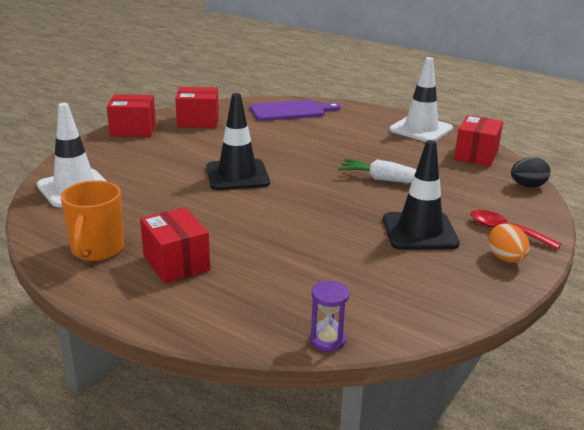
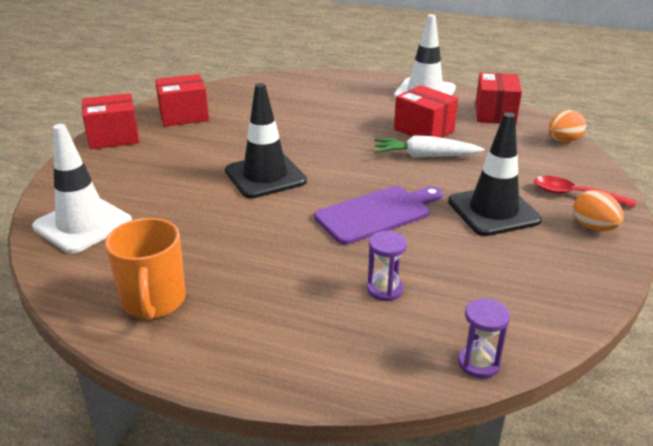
camera: 15 degrees left, 5 degrees up
(176, 263) = (258, 300): red box -> red box (424, 130)
(283, 273) = (384, 289): none -> purple hourglass
(291, 111) = (279, 89): purple cutting board -> purple cutting board (377, 213)
(527, 186) = (563, 140): black egg -> orange egg

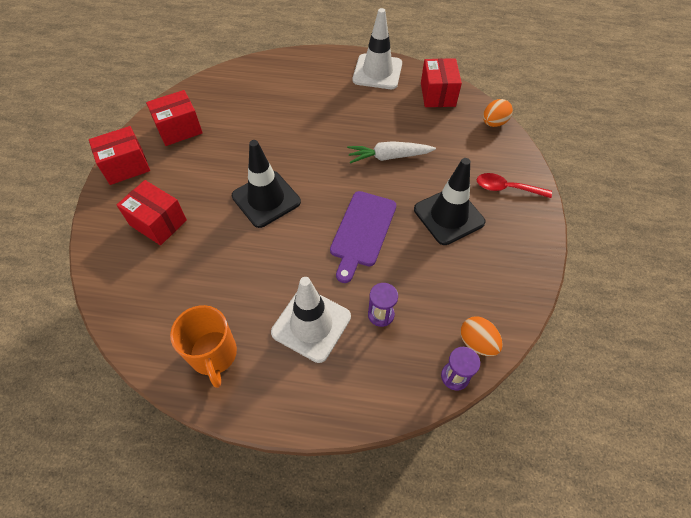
camera: 10 degrees left, 25 degrees up
(83, 224) = (133, 278): white traffic cone -> white traffic cone (311, 324)
(377, 213) = (362, 231): purple cutting board -> purple cutting board turned 150 degrees clockwise
(424, 130) = (383, 123): red box -> red box (158, 222)
(593, 227) = (522, 224): orange egg -> orange egg (477, 342)

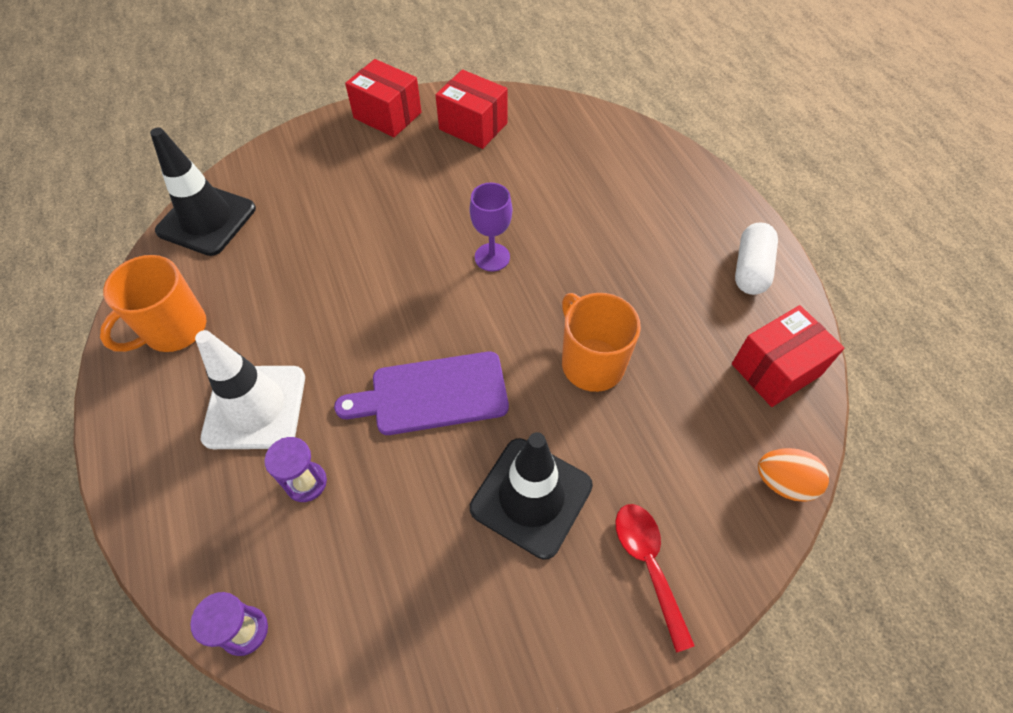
camera: 60 degrees right, 0 degrees up
(158, 222) = (326, 184): red box -> none
(266, 199) = (421, 262): black traffic cone -> black traffic cone (207, 220)
(289, 165) = (492, 257): none -> purple goblet
(377, 72) = (750, 269): white traffic cone -> white capsule
(389, 157) = (591, 363): white carrot -> orange mug
(477, 342) = (315, 640): orange egg -> none

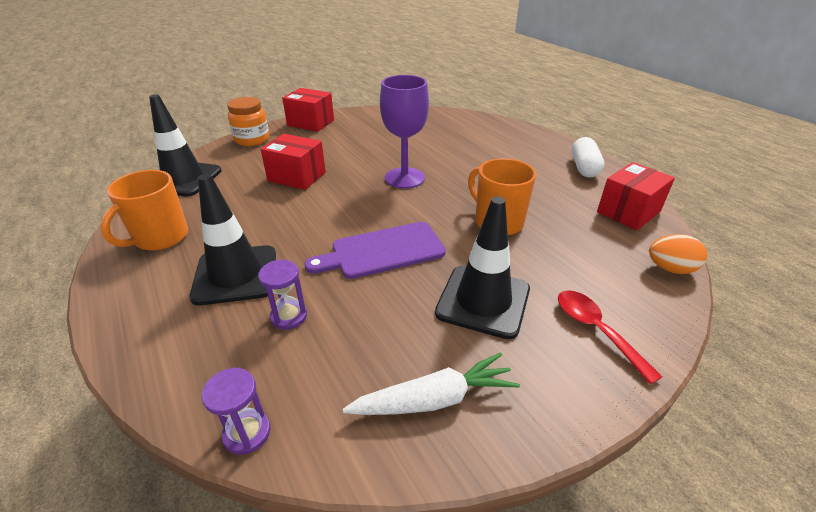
camera: 10 degrees left, 20 degrees down
(255, 407) = (235, 275): white traffic cone -> black traffic cone
(302, 145) = (252, 140): none -> orange jar
(438, 625) = (434, 399): none -> white carrot
(473, 126) = (371, 123): red box -> red box (297, 176)
(492, 257) = (404, 178): purple goblet -> purple goblet, size x1.54

